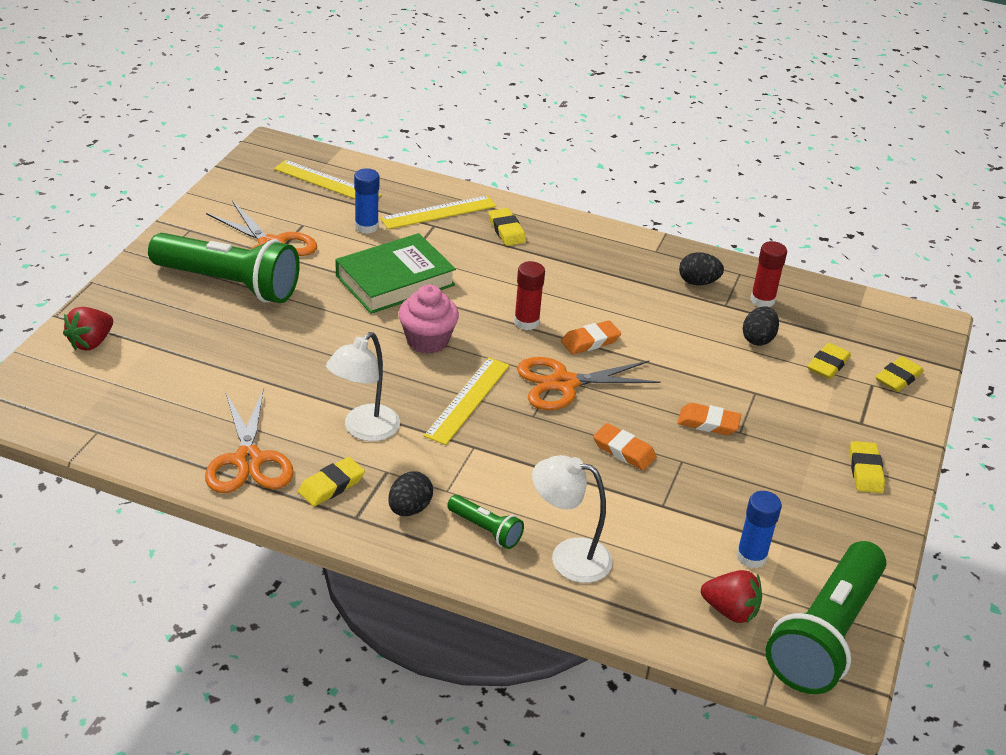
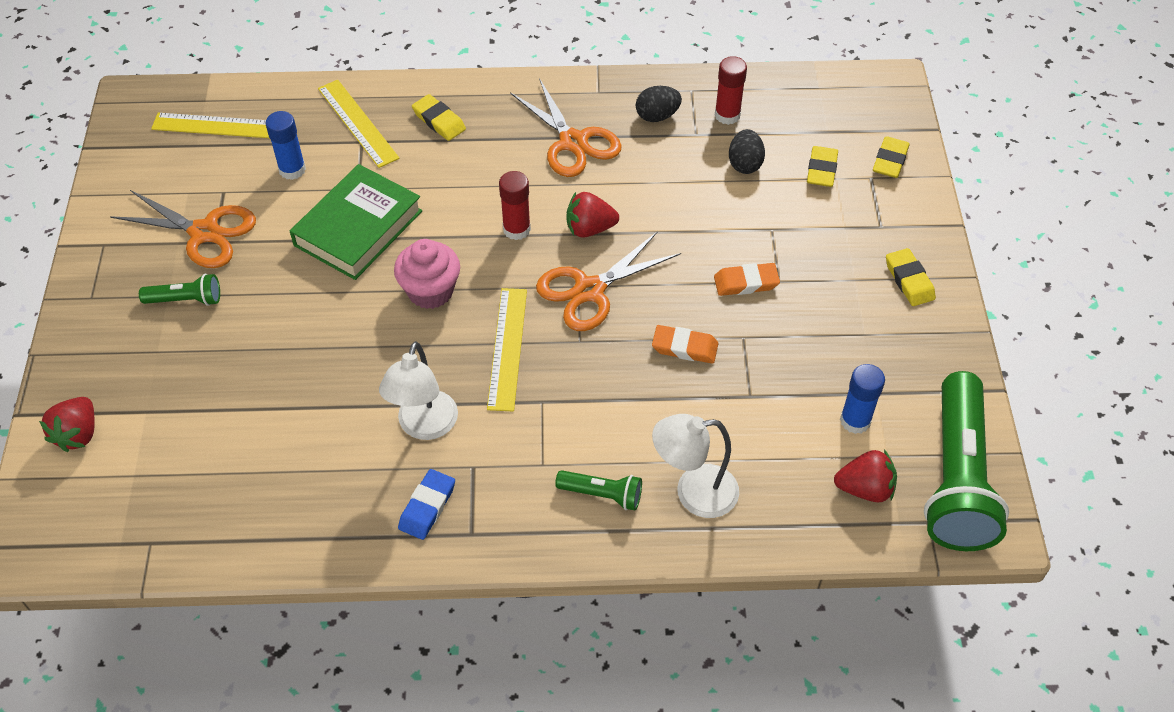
camera: 20 degrees left, 15 degrees up
(229, 284) = (186, 300): green flashlight -> green flashlight, size x0.45
(248, 460) = (327, 512): orange scissors -> orange scissors (573, 142)
(331, 485) = (427, 507): yellow eraser -> blue eraser
(409, 509) = (517, 501): black egg -> none
(438, 212) = (357, 123): yellow ruler -> yellow ruler turned 75 degrees counterclockwise
(590, 341) = (589, 228): orange eraser -> red strawberry

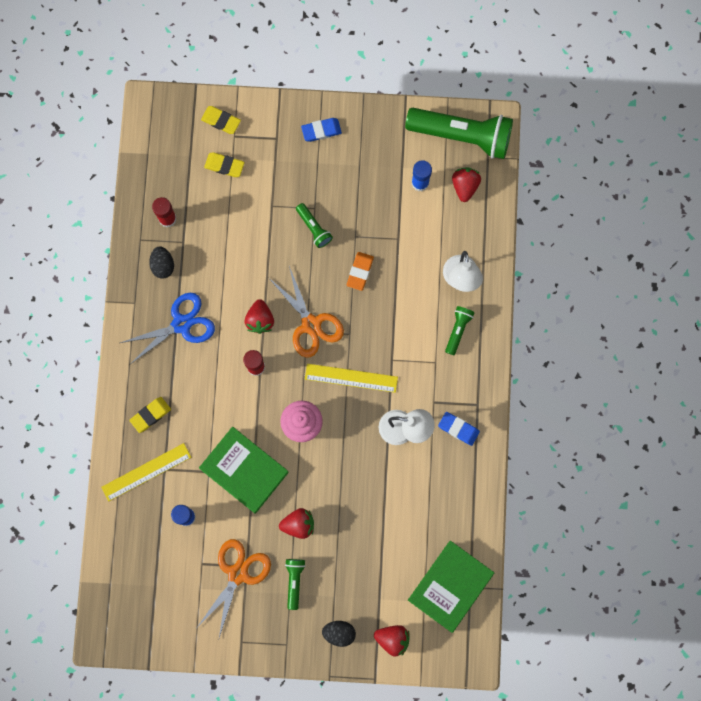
camera: 85 degrees left, 25 degrees up
(155, 512) = (450, 586): none -> green book
(219, 126) = (138, 571): yellow ruler -> none
(273, 298) = (298, 524): none -> red strawberry
(573, 142) = (181, 324): orange scissors -> blue scissors
(745, 164) = (214, 214): black egg -> black egg (339, 633)
(746, 282) = (314, 228): orange eraser -> green flashlight
(909, 280) = (321, 131): yellow eraser -> blue eraser

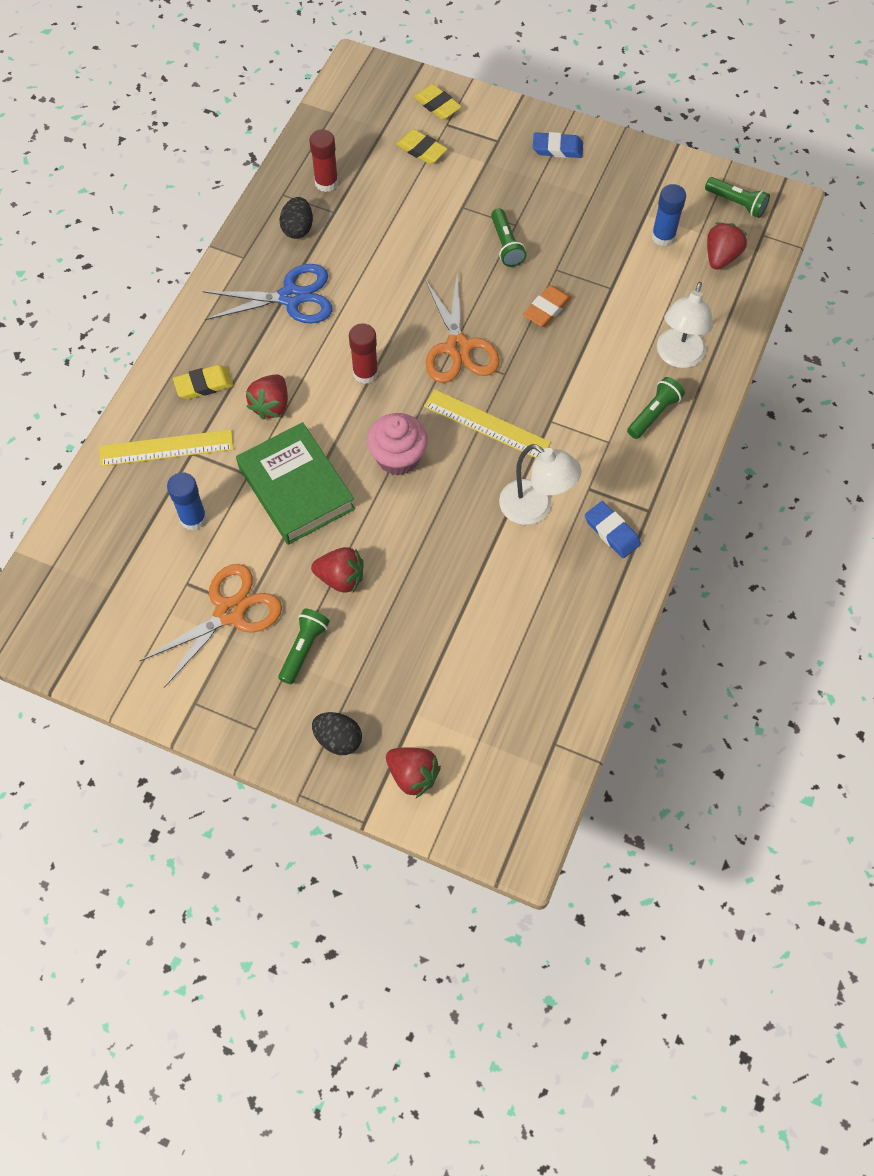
camera: 20 degrees right, 15 degrees down
(260, 320) = (394, 323): red strawberry -> red strawberry (271, 405)
(450, 586) = (525, 732): green book -> none
(462, 136) = (736, 203): green flashlight -> green flashlight, size x0.45

